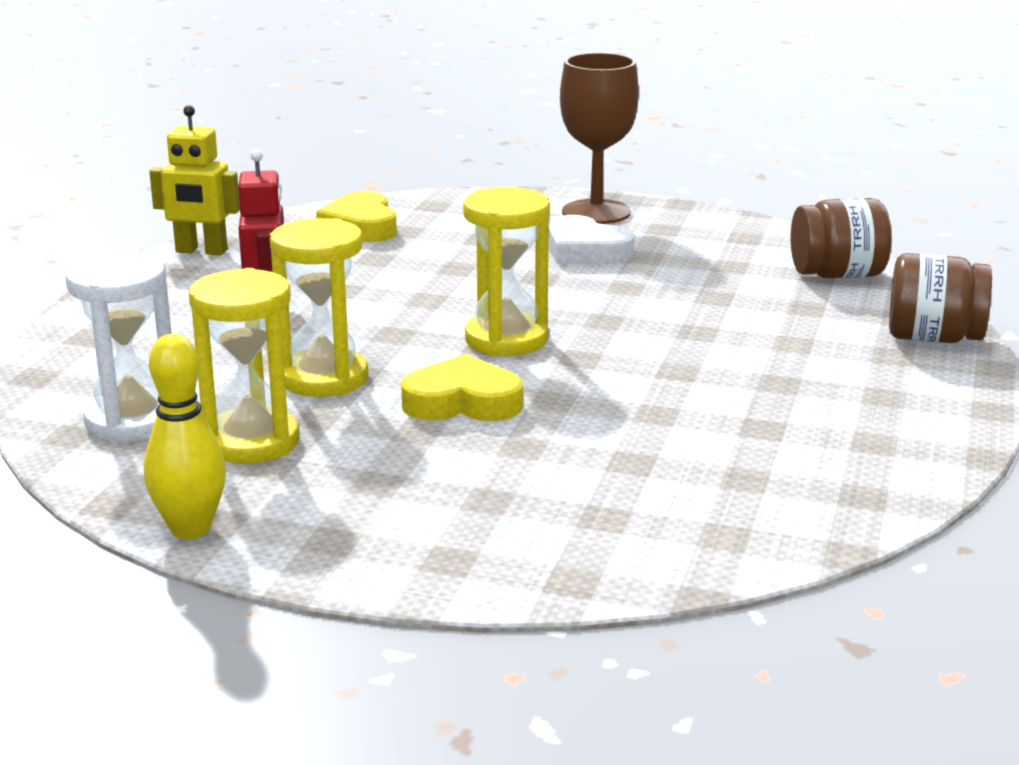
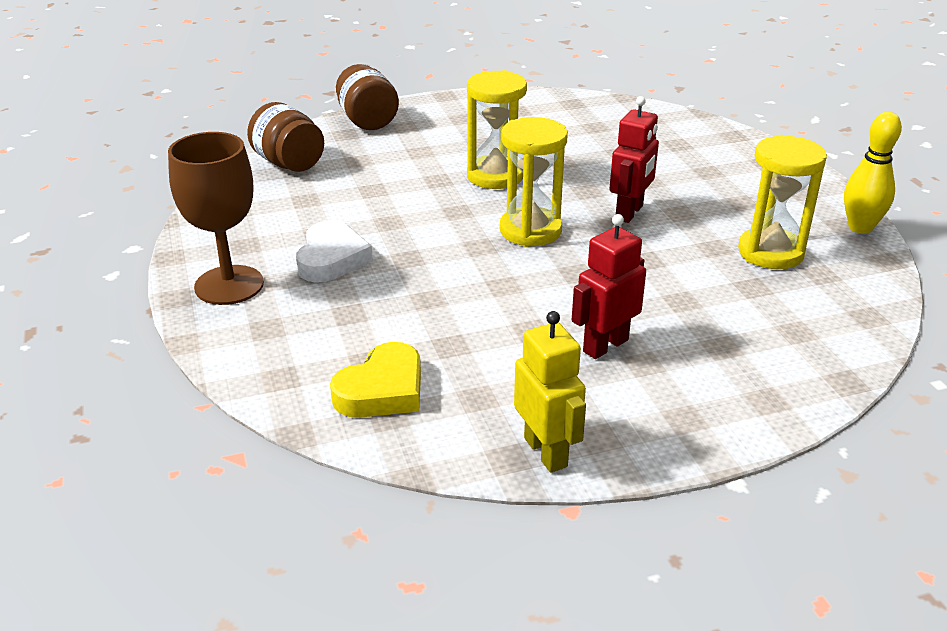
camera: 125 degrees left, 10 degrees up
(133, 421) = (820, 303): white hourglass -> none
(324, 378) = (671, 267): yellow hourglass -> yellow hourglass (495, 176)
(462, 402) = (629, 213): yellow heart -> red robot

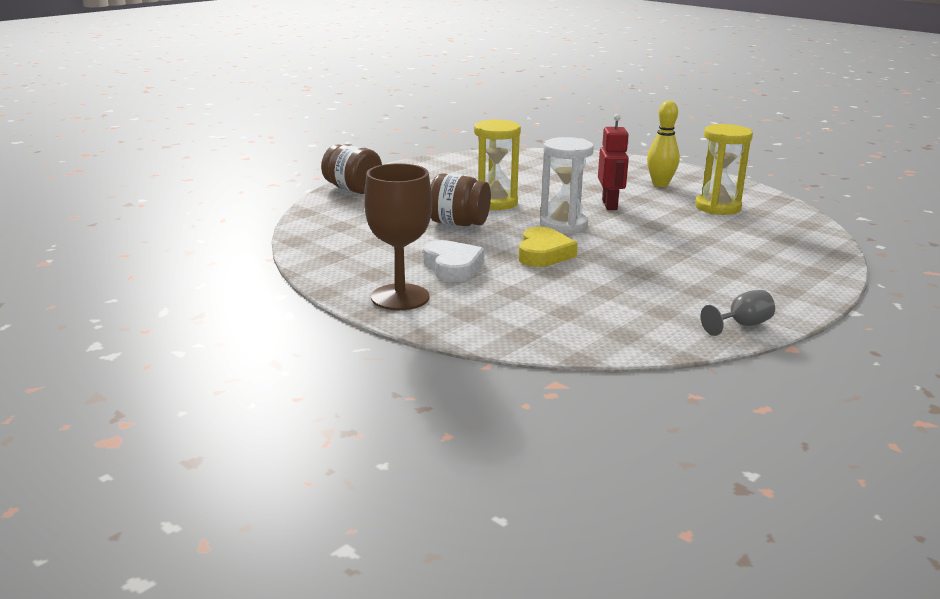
camera: 30 degrees left, 10 degrees down
(289, 163) = (331, 223): brown jar -> brown jar (458, 223)
(382, 390) = (599, 323): yellow heart -> yellow heart (543, 254)
(530, 231) = (563, 225): yellow hourglass -> white hourglass
(546, 452) = (742, 325): yellow robot -> grey goblet
(605, 345) = (696, 269): red robot -> none
(860, 228) = (746, 187): yellow bowling pin -> yellow bowling pin (660, 184)

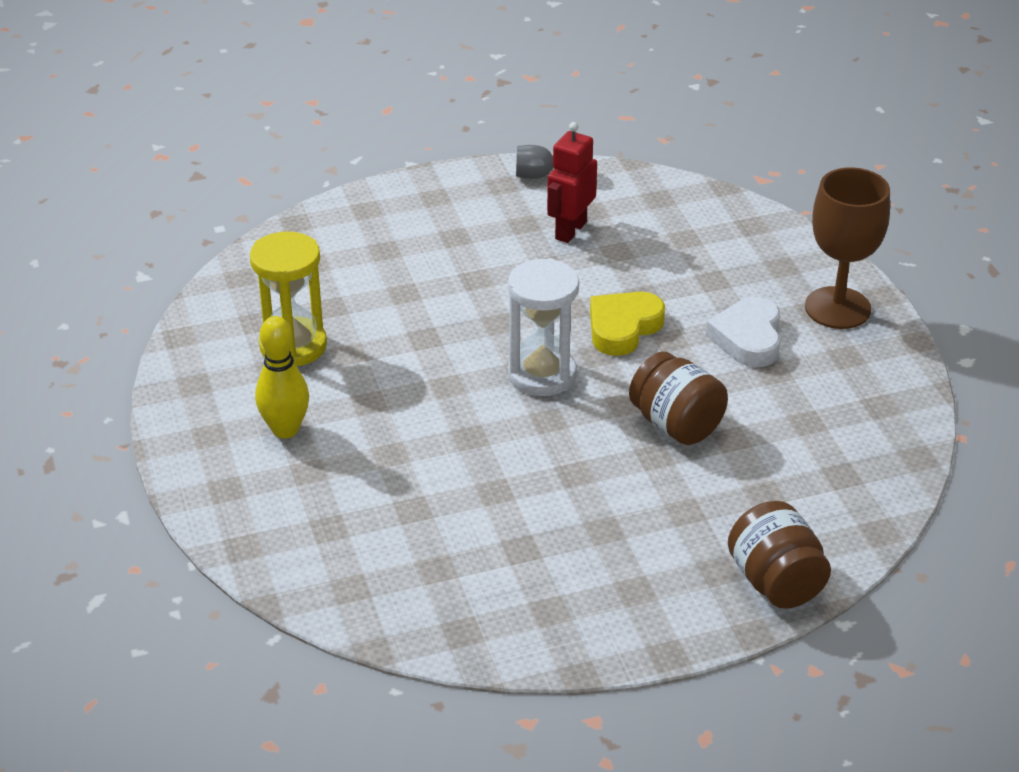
camera: 150 degrees left, 15 degrees up
(495, 203) = (582, 462): yellow hourglass -> none
(610, 205) = (427, 401): red robot -> red robot (570, 230)

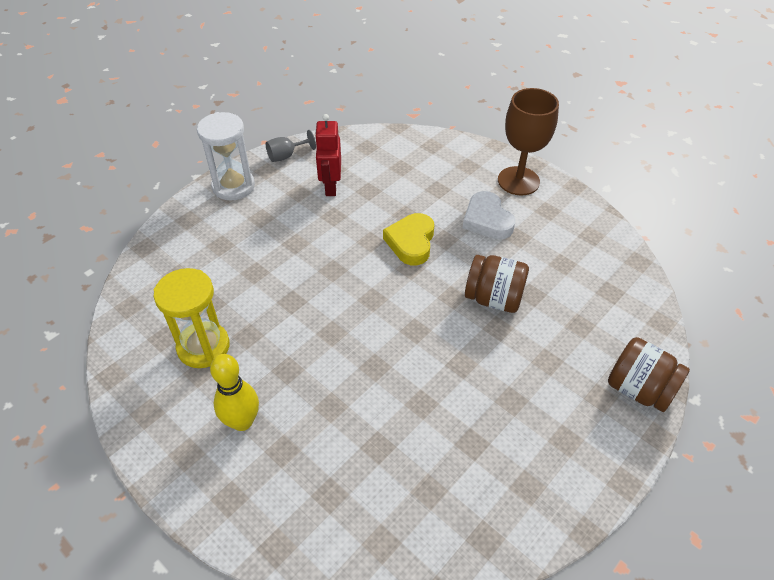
camera: 30 degrees left, 10 degrees up
(542, 375) = (387, 297): white hourglass -> white hourglass (233, 186)

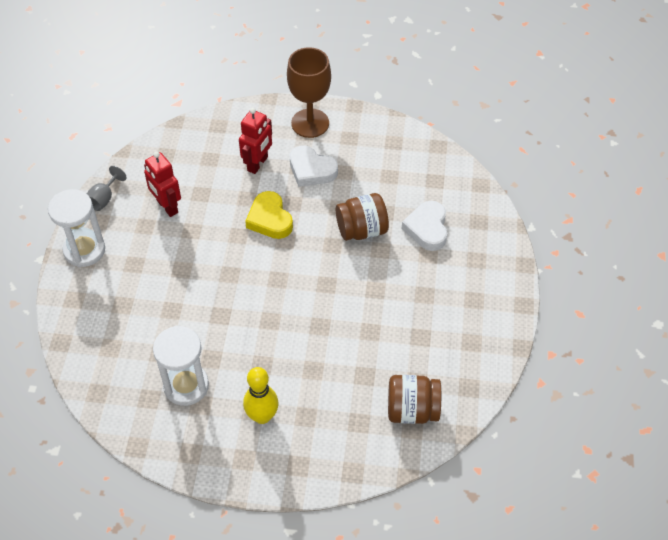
camera: 35 degrees left, 5 degrees up
(203, 347) = (186, 386): yellow hourglass -> white hourglass
(440, 191) = (258, 164): none -> red robot
(566, 334) = (427, 228): none -> white heart
(638, 389) = (495, 240): brown jar -> brown jar (412, 410)

